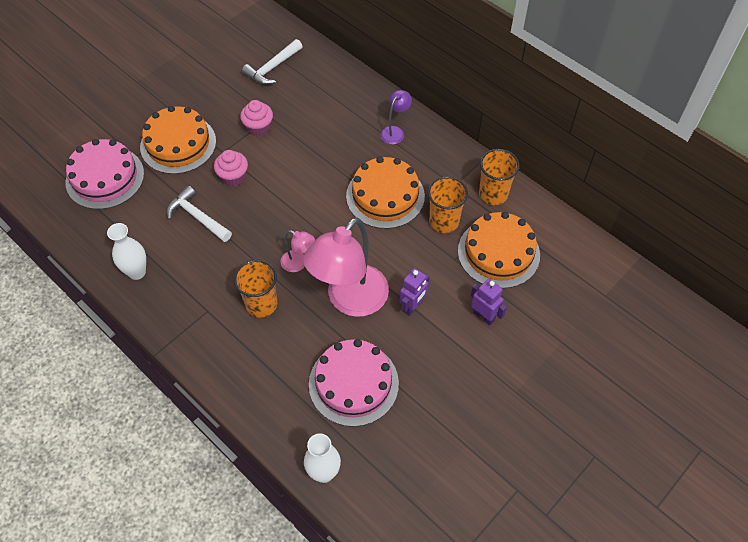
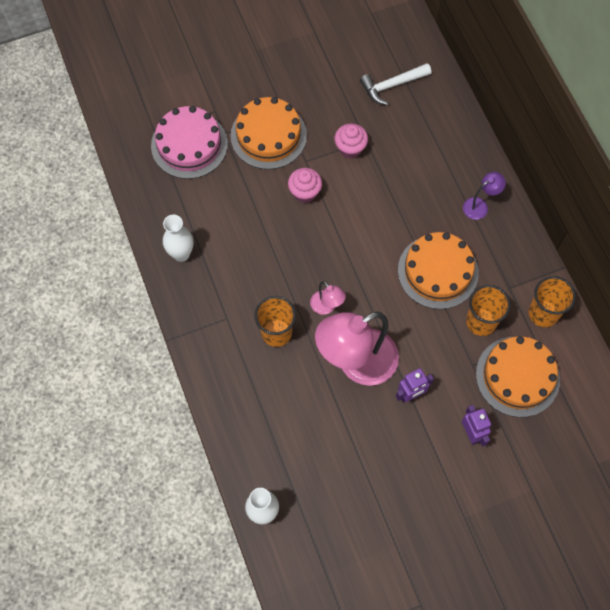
camera: 25 degrees right, 10 degrees up
(197, 217) = (255, 220): white hammer -> none
(353, 383) = (324, 444): pink cake -> none

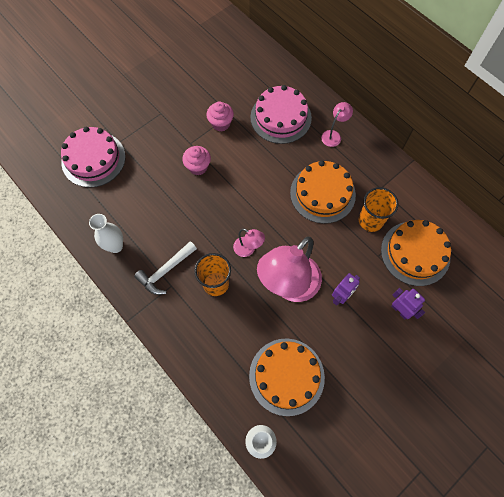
camera: 20 degrees left, 0 degrees up
(268, 135) = (154, 133): orange cake -> orange cake (286, 376)
(392, 85) = (234, 70): white hammer -> white hammer (165, 271)
(424, 163) = (280, 117): none -> pink cake
(480, 205) = (333, 135): purple lamp -> pink lamp
(543, 313) = (413, 199): orange cup -> none

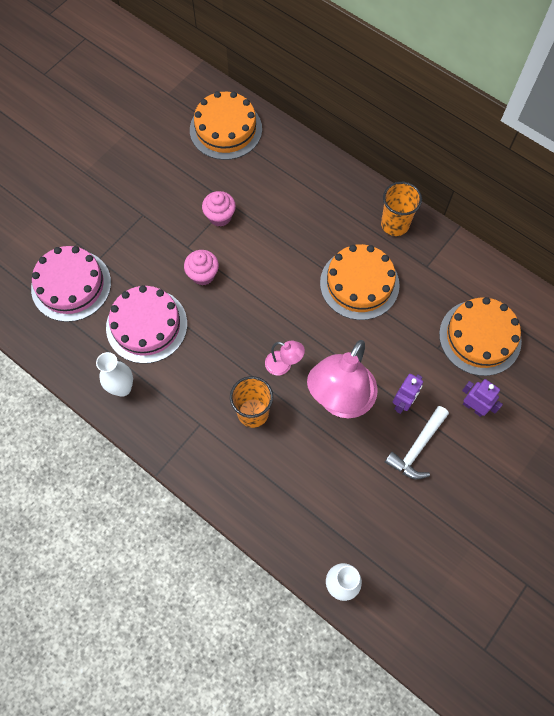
camera: 10 degrees left, 0 degrees up
(165, 271) = (189, 407): white hammer -> white hammer (417, 447)
(280, 117) = (291, 198): pink cake -> pink cake (146, 325)
(286, 376) = (357, 505): orange cake -> orange cake (226, 129)
(333, 135) = (359, 210): pink lamp -> none
(370, 221) = (421, 307): orange cup -> orange cup (395, 224)

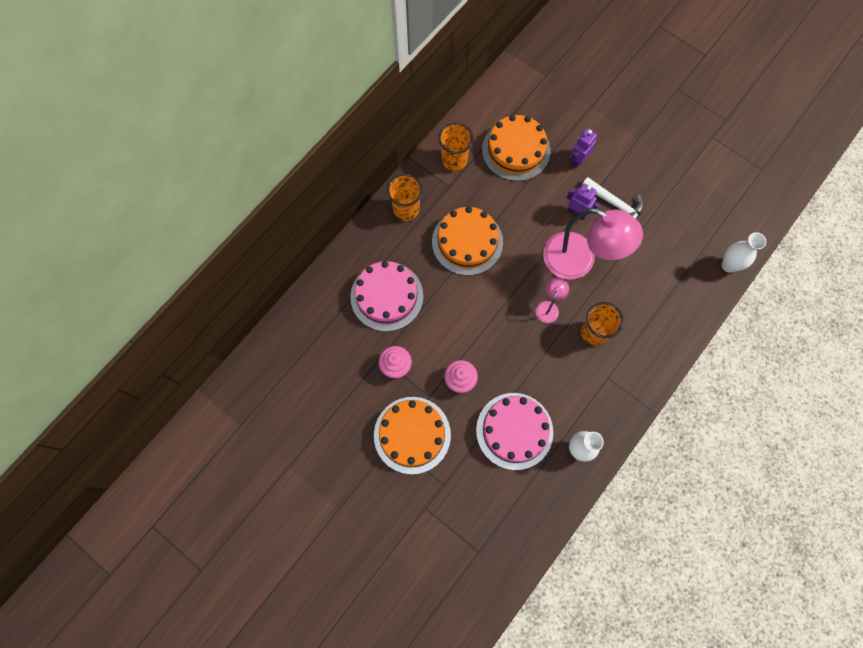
camera: 90 degrees left, 5 degrees up
(71, 285) = (473, 509): pink cake -> pink cake (387, 296)
(226, 129) = (291, 363): orange cake -> orange cake (412, 435)
(460, 271) = (454, 160): none -> orange cup

